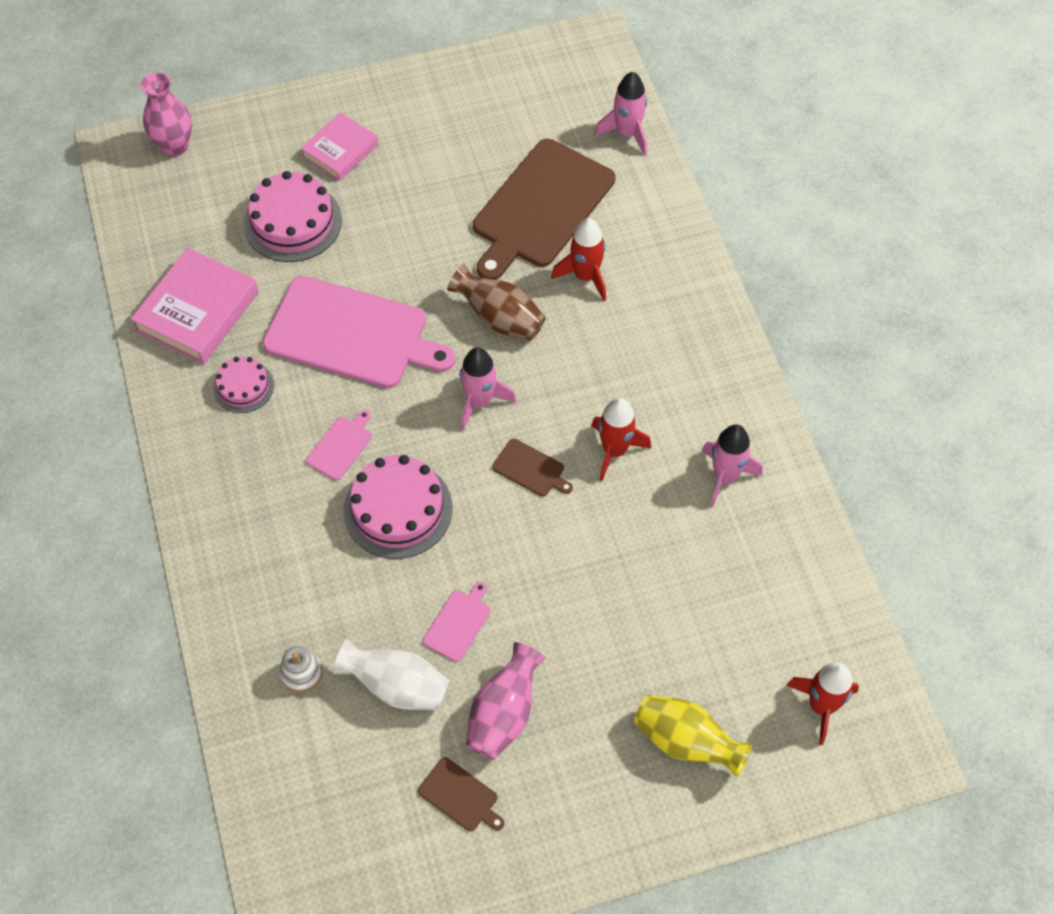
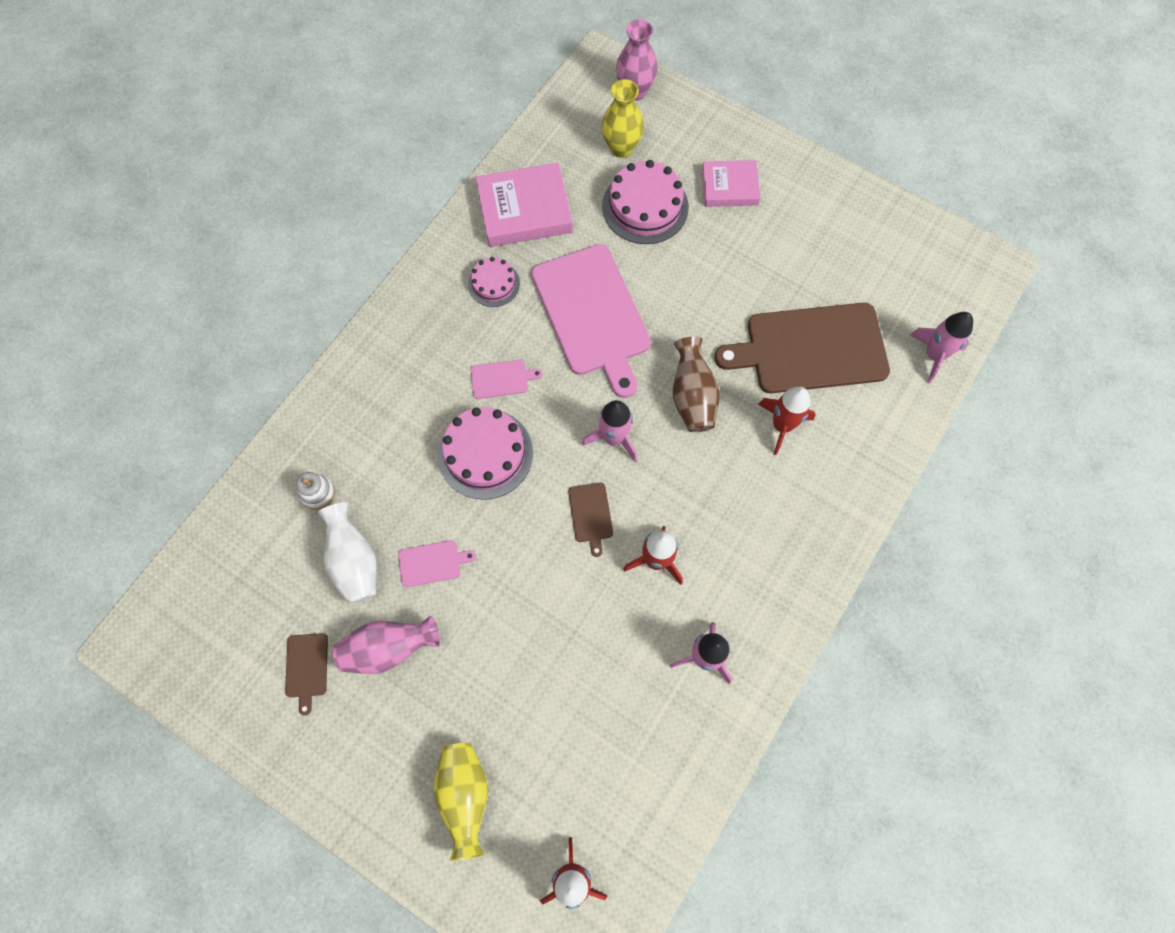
camera: 50 degrees right, 10 degrees up
(218, 197) = (621, 148): none -> yellow vase

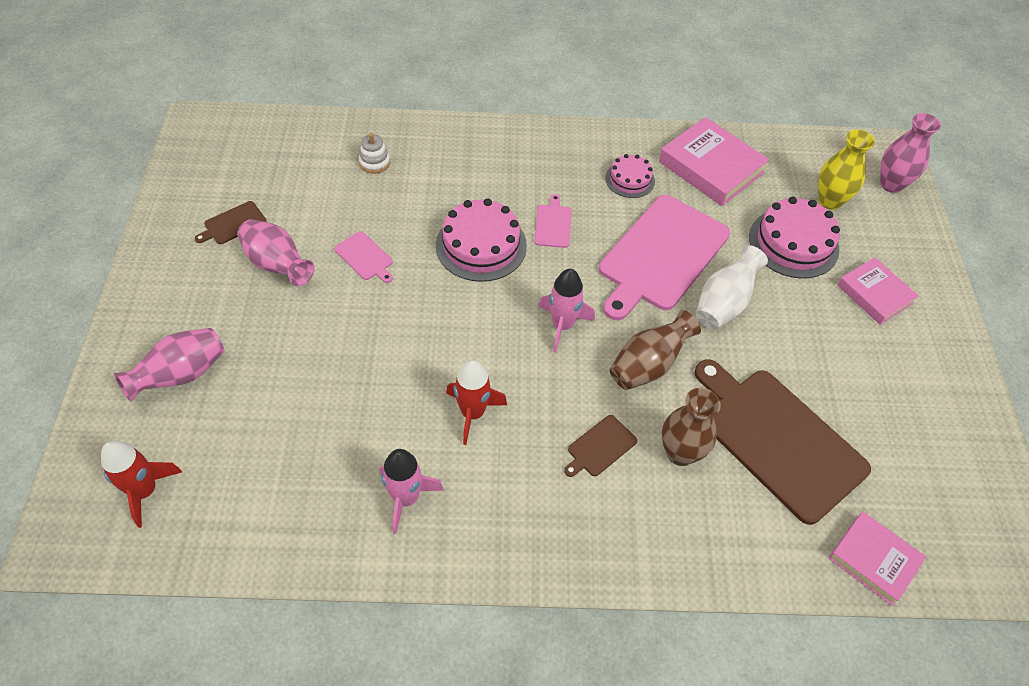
camera: 55 degrees right, 15 degrees down
(354, 561) = (335, 210): white vase -> white vase (724, 303)
(465, 796) = (181, 375): yellow vase -> pink vase
(501, 379) = (553, 224): pink cutting board -> pink cutting board turned 135 degrees counterclockwise
(590, 515) = (480, 343): brown cutting board -> brown cutting board (600, 447)
(782, 425) = (680, 453): red rocket -> brown vase
(934, 355) = (873, 560): pink rocket -> pink book

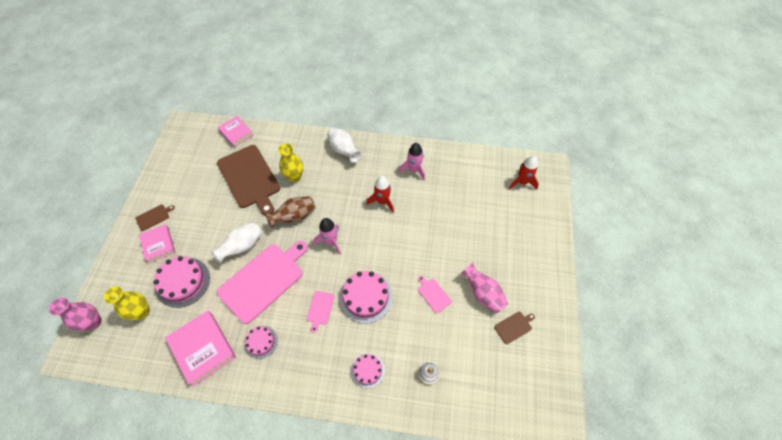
camera: 170 degrees left, 5 degrees up
(181, 375) = (520, 232): pink vase -> none
(464, 160) = (367, 370): none -> pink cake
(585, 535) = (344, 150): none -> white vase
(600, 447) = (328, 182): brown cutting board -> brown cutting board (153, 217)
(680, 453) = (294, 176): brown vase -> yellow vase

